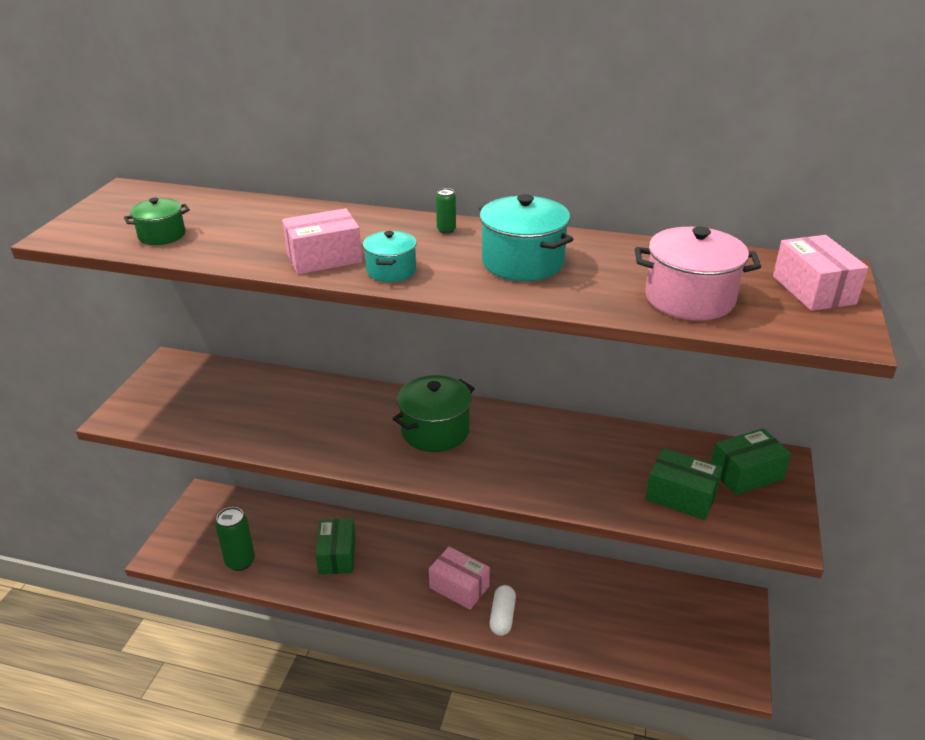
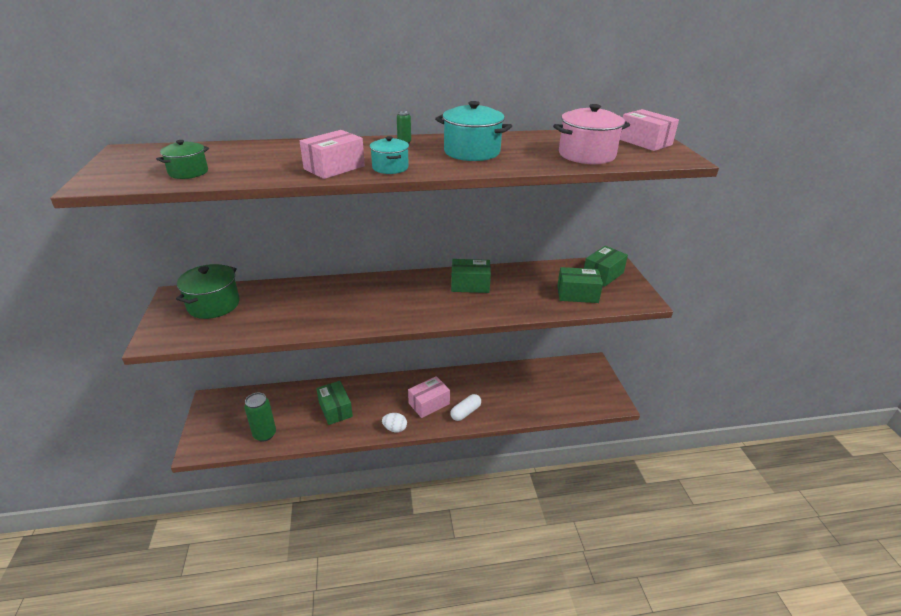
camera: 25 degrees left, 0 degrees up
(396, 608) = (395, 428): none -> white egg
(435, 431) = (407, 294): green pot -> green pot (213, 305)
(459, 587) = (429, 403): pink box -> pink box turned 45 degrees counterclockwise
(502, 617) = (465, 412): white capsule -> white capsule turned 60 degrees clockwise
(529, 439) = (470, 285): none -> green box

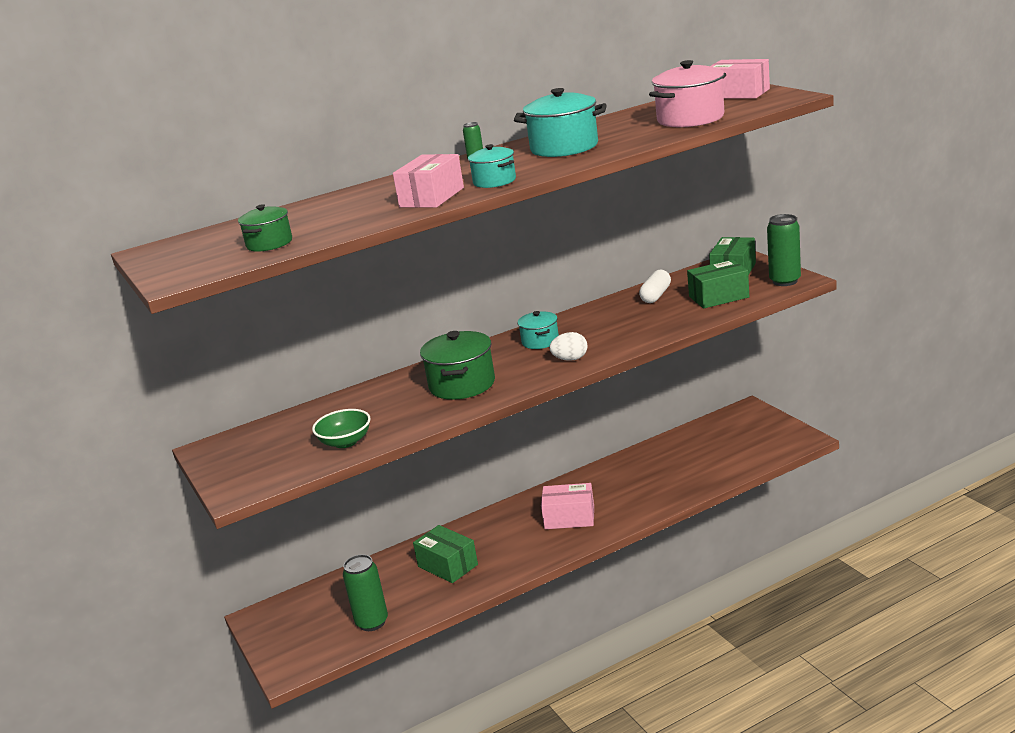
camera: 15 degrees left, 10 degrees down
(213, 305) = (274, 440): green pot -> green pot (462, 385)
(249, 325) = (345, 442): none -> green bowl
(395, 428) = (545, 556): white egg -> white egg (570, 359)
(429, 403) = (569, 518): pink box -> pink box turned 60 degrees clockwise
(432, 287) = (540, 341): none -> turquoise pot
(465, 412) = (624, 510): white capsule -> white capsule (656, 295)
(470, 285) = (584, 326): green box -> none
(634, 298) = (785, 281): none -> green can

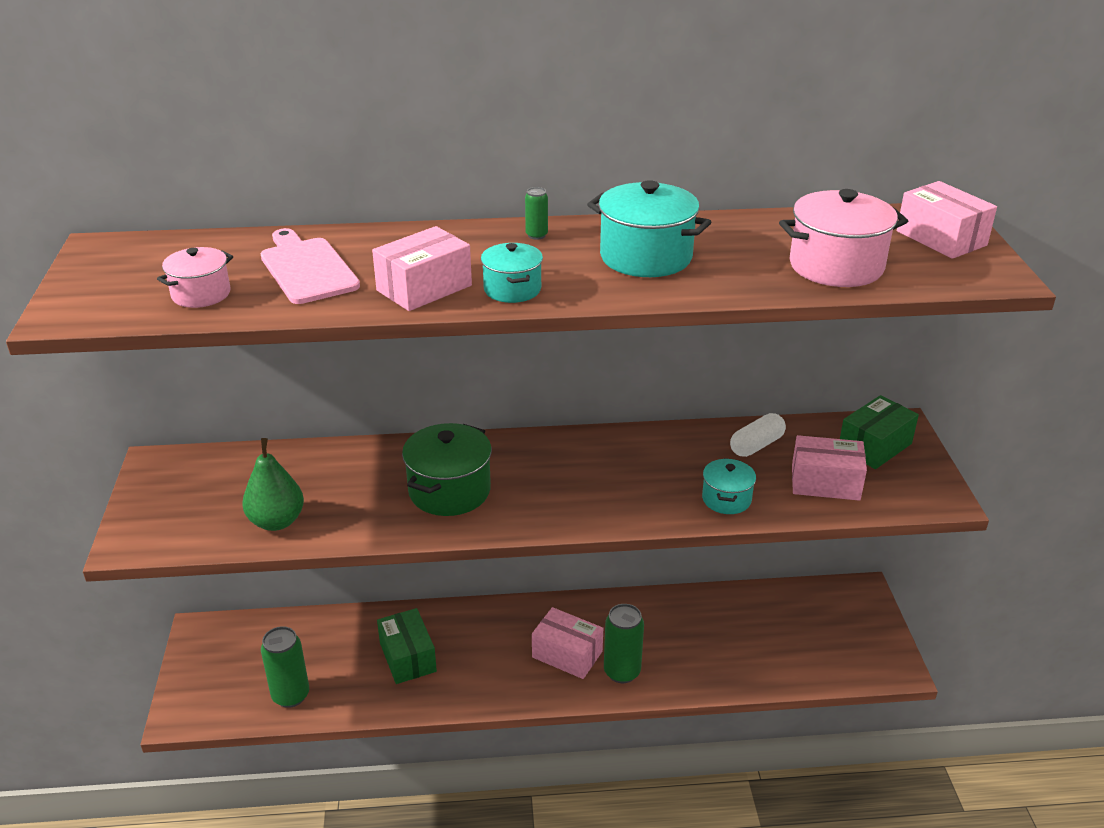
camera: 20 degrees right, 10 degrees up
(269, 243) = (201, 294): green pot -> pink pot
(332, 214) = (307, 268): none -> pink cutting board
(345, 442) = (277, 521): green bowl -> green pear
(540, 341) = (578, 461): turquoise pot -> turquoise pot (726, 499)
(570, 359) = (586, 507): white egg -> none
(718, 297) = (825, 482): green box -> pink box
(785, 281) = (923, 492): green can -> green can (622, 672)

